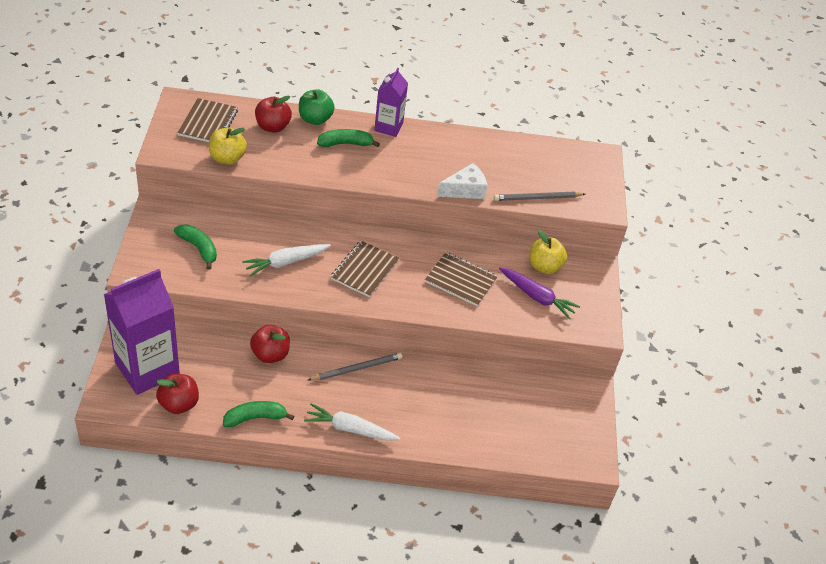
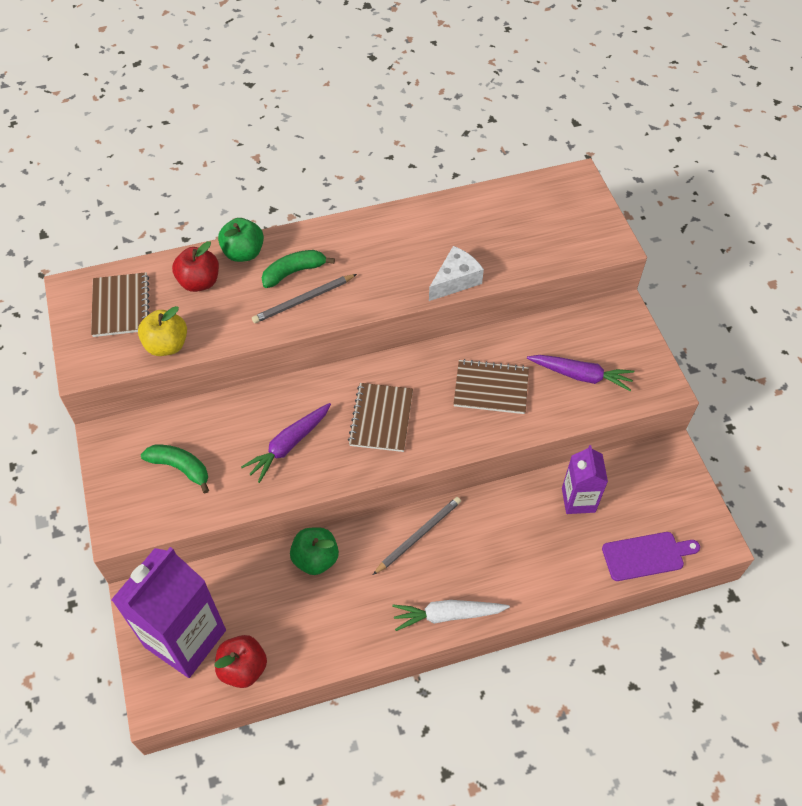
camera: 15 degrees left, 10 degrees up
(255, 418) = (338, 647): green banana -> none
(270, 354) = (315, 559): red apple -> green apple
(286, 262) = (289, 445): white carrot -> purple carrot
(388, 127) = (331, 231): purple carton -> purple carton (578, 500)
(530, 449) = (646, 555): none -> purple cutting board
(537, 198) = (537, 260): grey pencil -> grey pencil (303, 300)
(544, 266) = (570, 334): yellow apple -> none

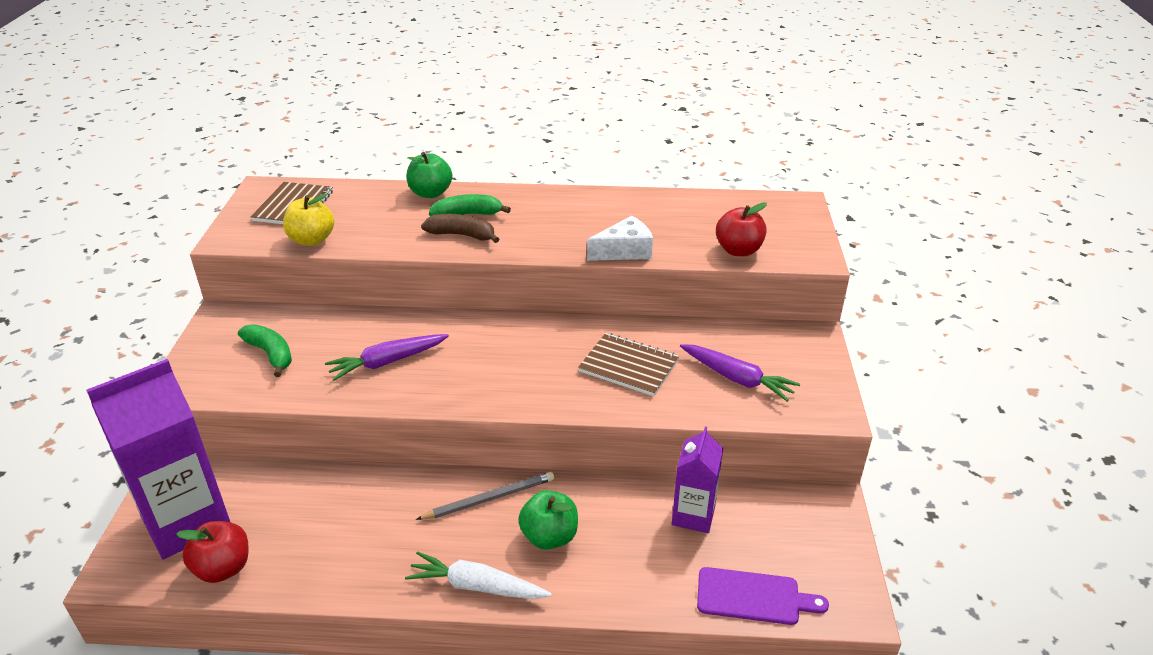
camera: 20 degrees right, 20 degrees down
(199, 282) = (375, 204): red apple -> red apple (738, 250)
(303, 300) = (462, 235): grey pencil -> brown banana
(315, 559) = (366, 489): green apple -> green apple (549, 536)
(381, 418) = (495, 363): brown notebook -> none

